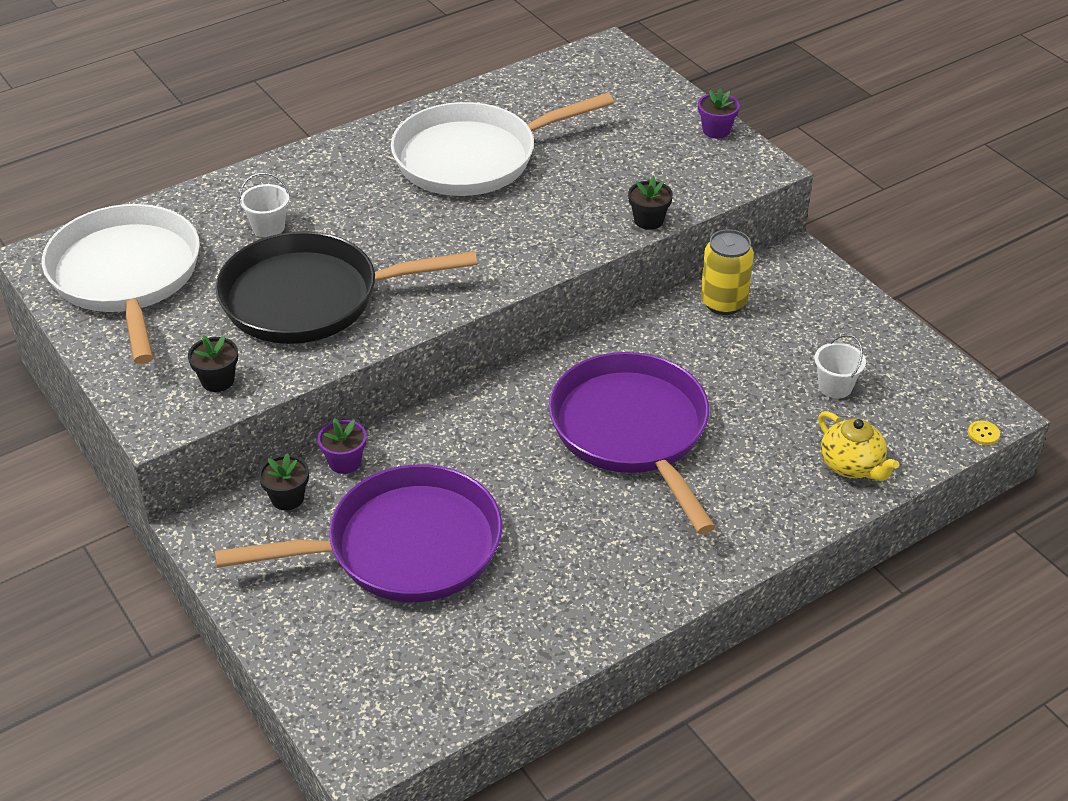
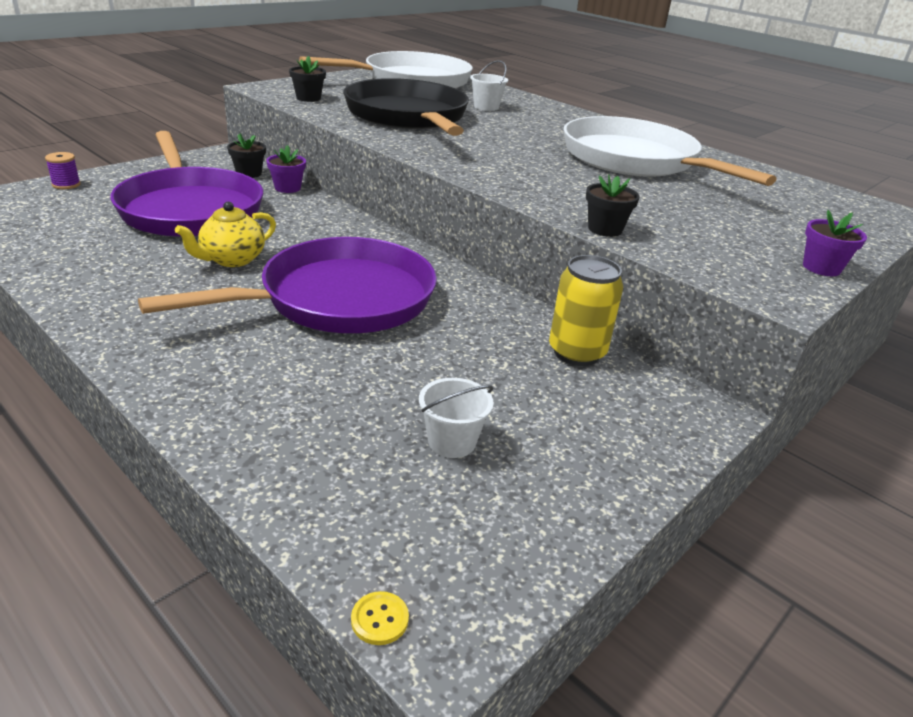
camera: 75 degrees right, 10 degrees down
(308, 673) = (66, 185): none -> purple spool
(852, 466) = (290, 455): yellow teapot -> yellow teapot (232, 259)

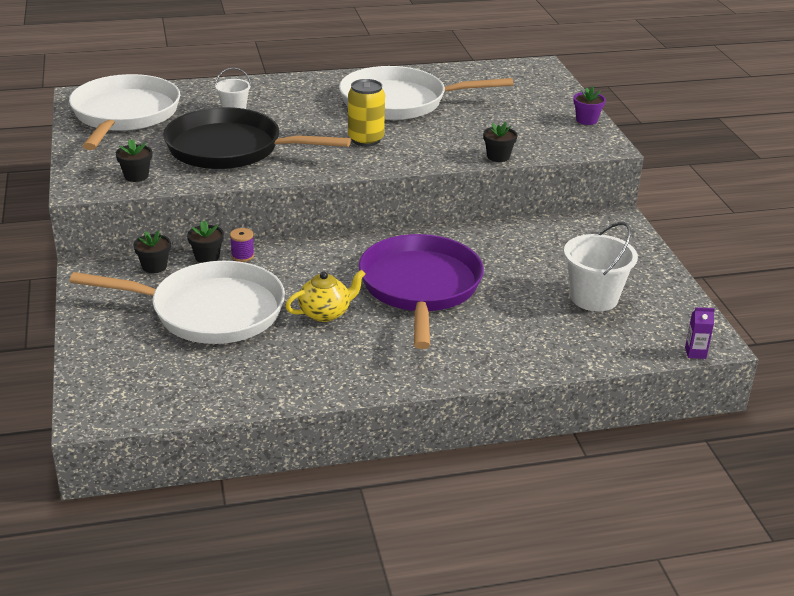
camera: 55 degrees left, 0 degrees up
(66, 185) = (92, 362): purple spool -> purple spool (242, 256)
(190, 209) = (210, 311): purple pan -> white pan
(232, 259) = (325, 313): yellow teapot -> yellow teapot turned 105 degrees counterclockwise
(287, 188) = (207, 257): purple flower pot -> black flower pot
(379, 619) = (695, 353): yellow button -> purple carton
(452, 441) = (594, 298): white bucket -> white bucket, size x1.76
(576, 352) = (542, 232): yellow can -> yellow can (366, 140)

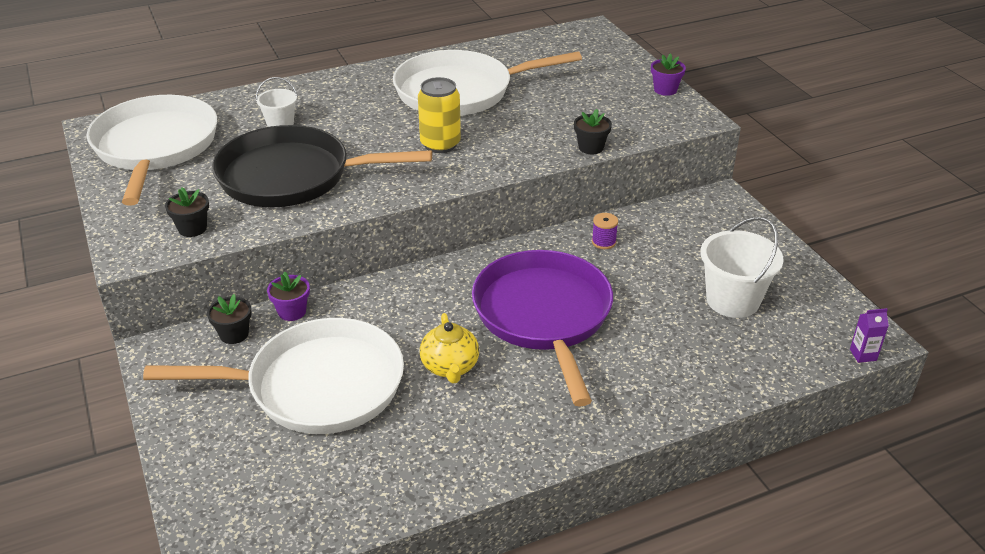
camera: 10 degrees left, 5 degrees up
(207, 257) = (292, 312): black flower pot -> purple flower pot
(242, 256) = (332, 304): purple spool -> purple spool (603, 242)
(325, 313) = (450, 367): yellow teapot -> yellow teapot turned 120 degrees clockwise

